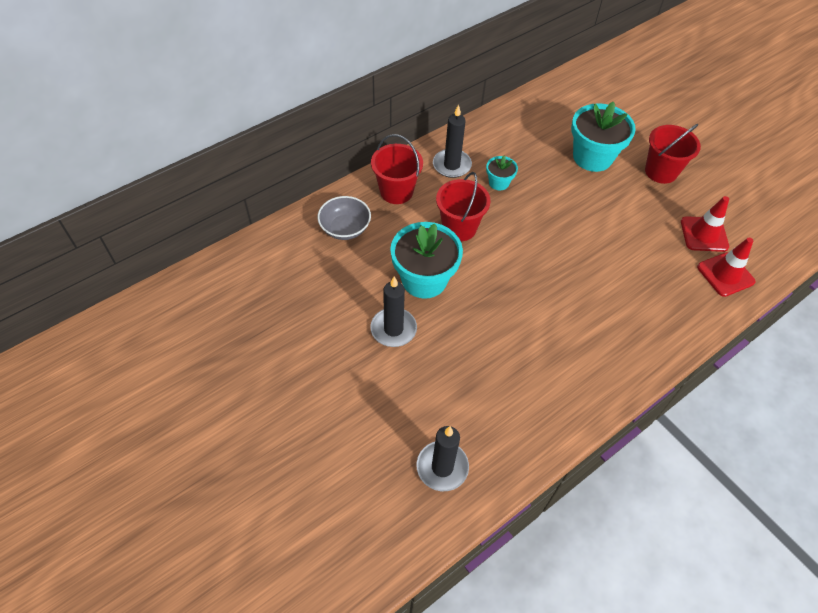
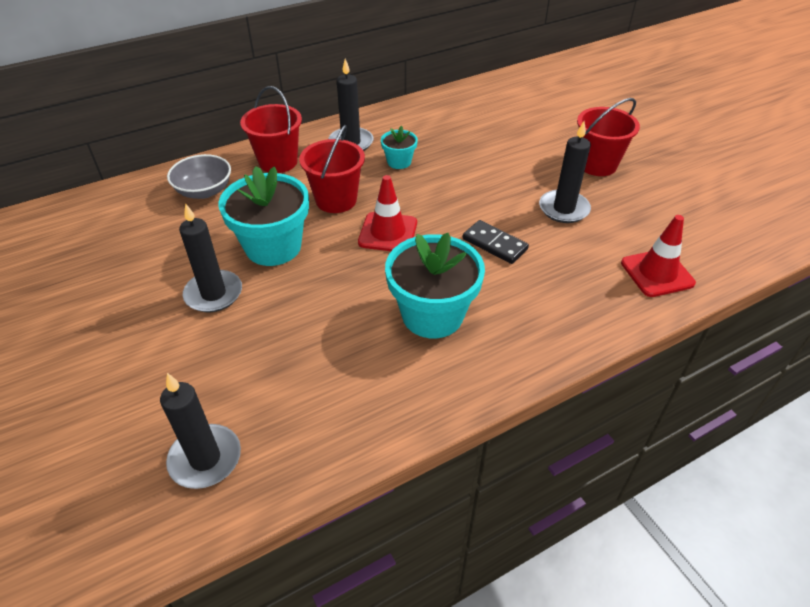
camera: 10 degrees right, 10 degrees down
(592, 157) = (518, 146): turquoise flower pot -> turquoise flower pot (432, 315)
(598, 259) = (494, 244): none -> black domino
(643, 220) = (563, 209): none -> black candle
(704, 234) = (637, 229): red traffic cone -> red traffic cone (388, 232)

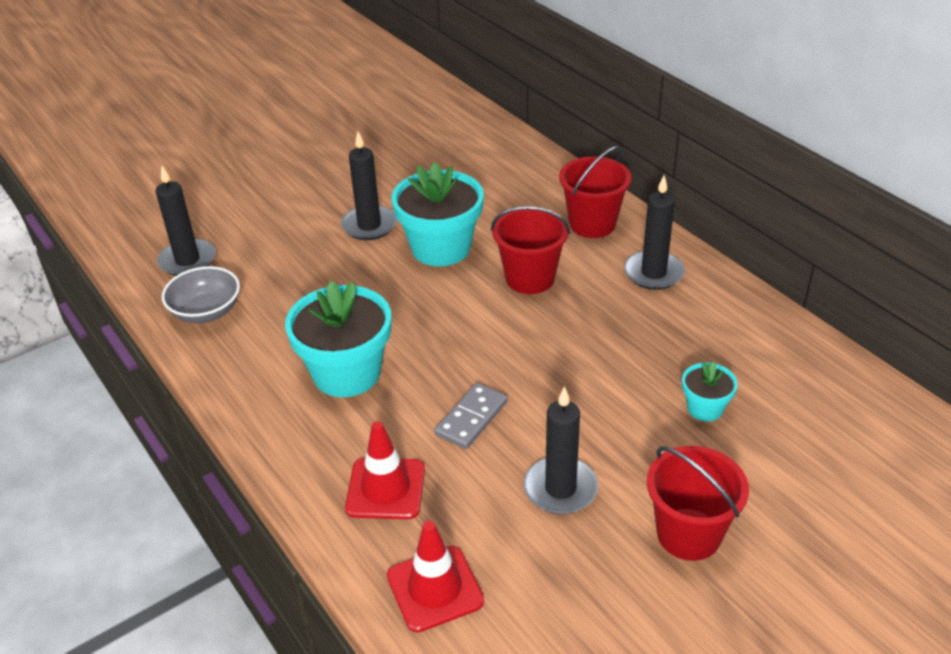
camera: 85 degrees right, 5 degrees down
(204, 191) = (523, 186): grey bowl -> grey bowl (206, 312)
(388, 232) = (478, 325): red traffic cone -> red traffic cone (386, 489)
(399, 162) = (624, 319): turquoise flower pot -> turquoise flower pot (705, 408)
(494, 244) = (471, 418): black domino -> grey domino

